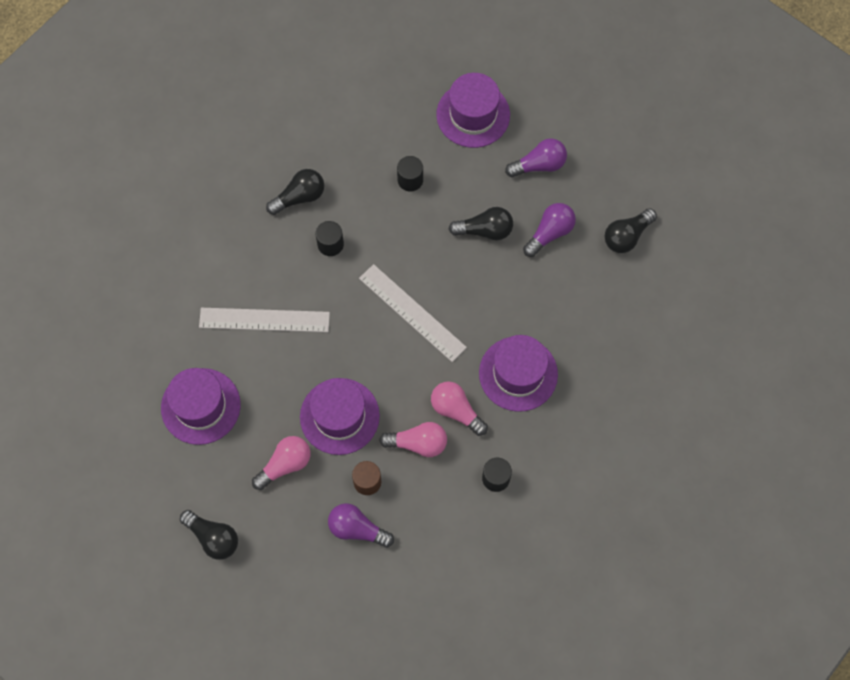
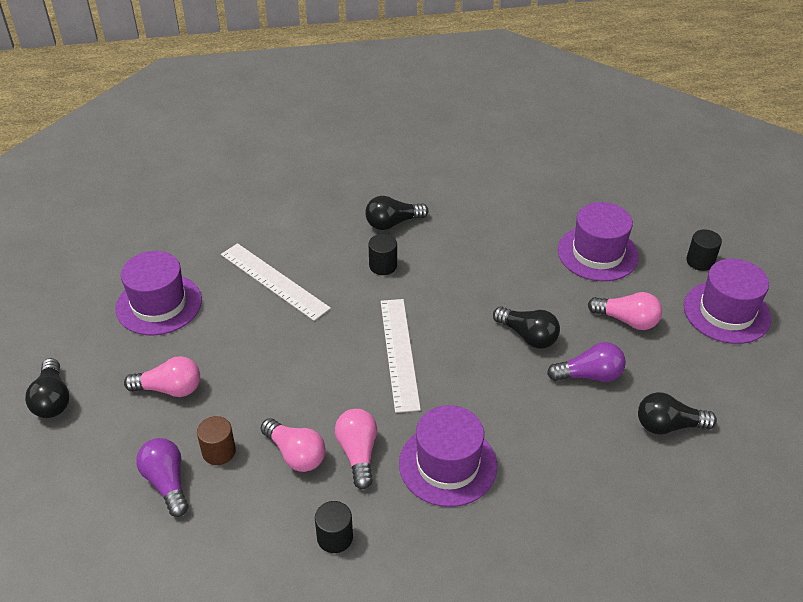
camera: 40 degrees right, 25 degrees down
(299, 197) = (392, 223): black light bulb -> black light bulb turned 150 degrees clockwise
(339, 416) = (254, 385): purple hat -> purple hat (726, 312)
(410, 180) = (496, 264): black cylinder -> black cylinder (700, 261)
(539, 165) = (627, 320): purple light bulb -> pink light bulb

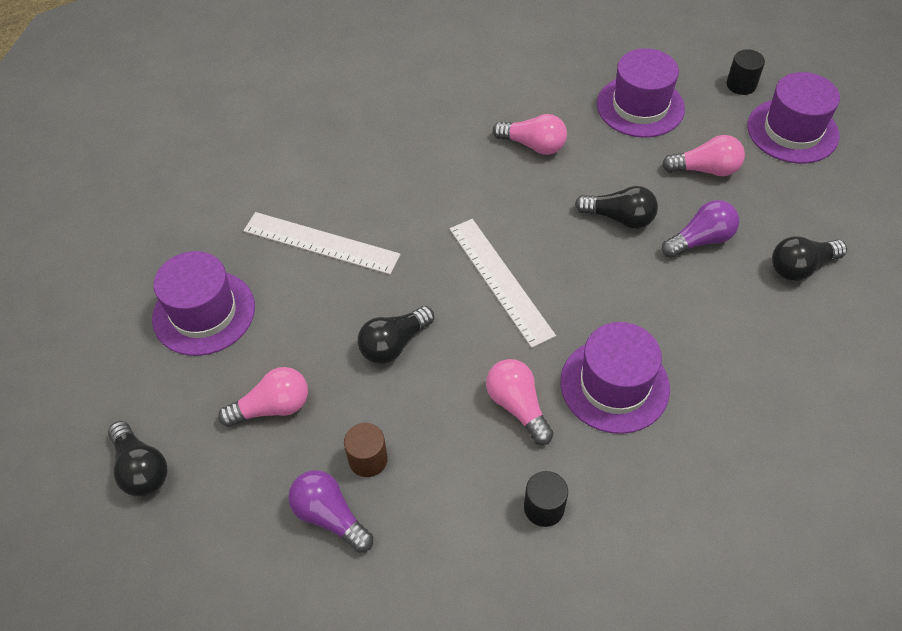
camera: 20 degrees left, 10 degrees up
(296, 454) = (453, 431): pink light bulb -> pink light bulb (533, 145)
(383, 266) = (430, 188): black cylinder -> none
(392, 223) = (414, 136): black light bulb -> black light bulb (394, 344)

